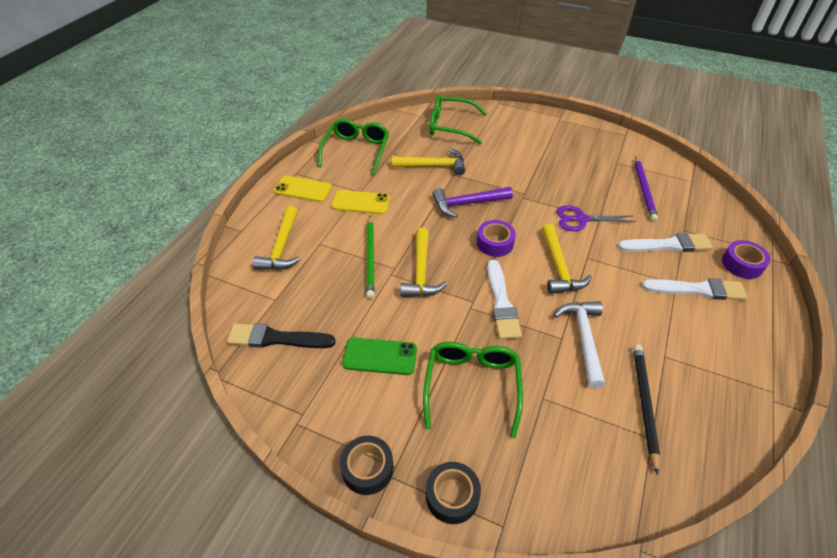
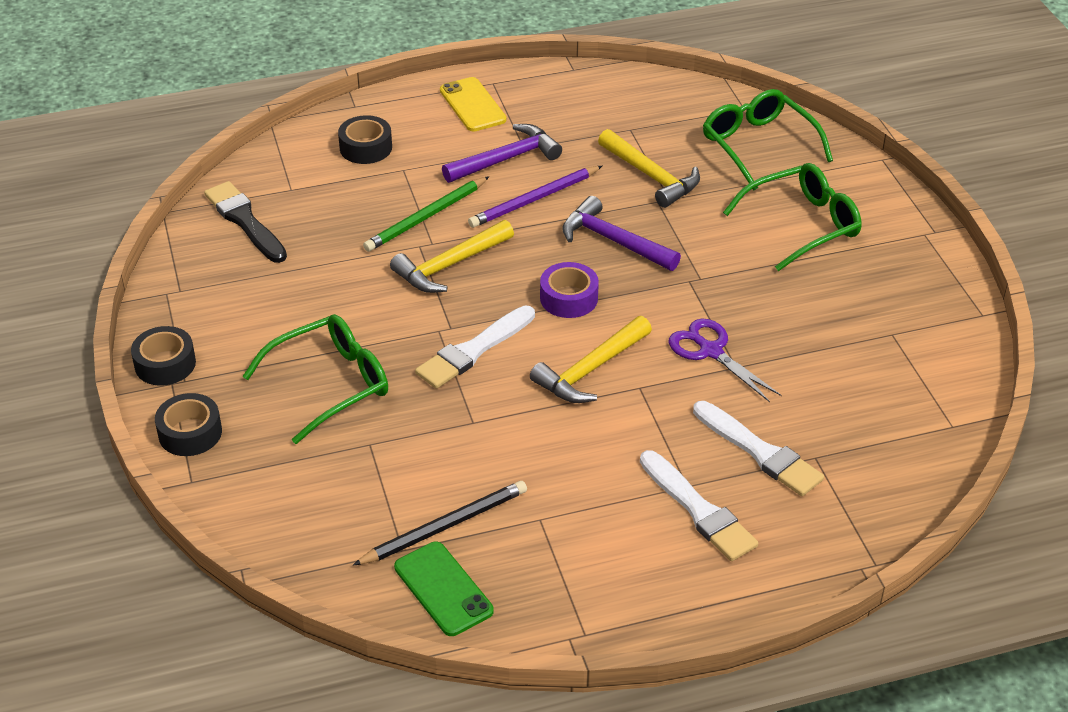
camera: 50 degrees right, 5 degrees down
(282, 247) = (366, 148): yellow hammer -> black tape
(356, 151) = (595, 101): green glasses -> green glasses (802, 225)
(361, 202) = (506, 159): yellow phone -> purple hammer
(380, 356) = (298, 301): green phone -> green phone (443, 589)
(584, 339) = (491, 440): white hammer -> none
(644, 190) = (860, 385): purple pencil -> purple pencil (534, 200)
(742, 264) = (808, 538): purple tape -> none

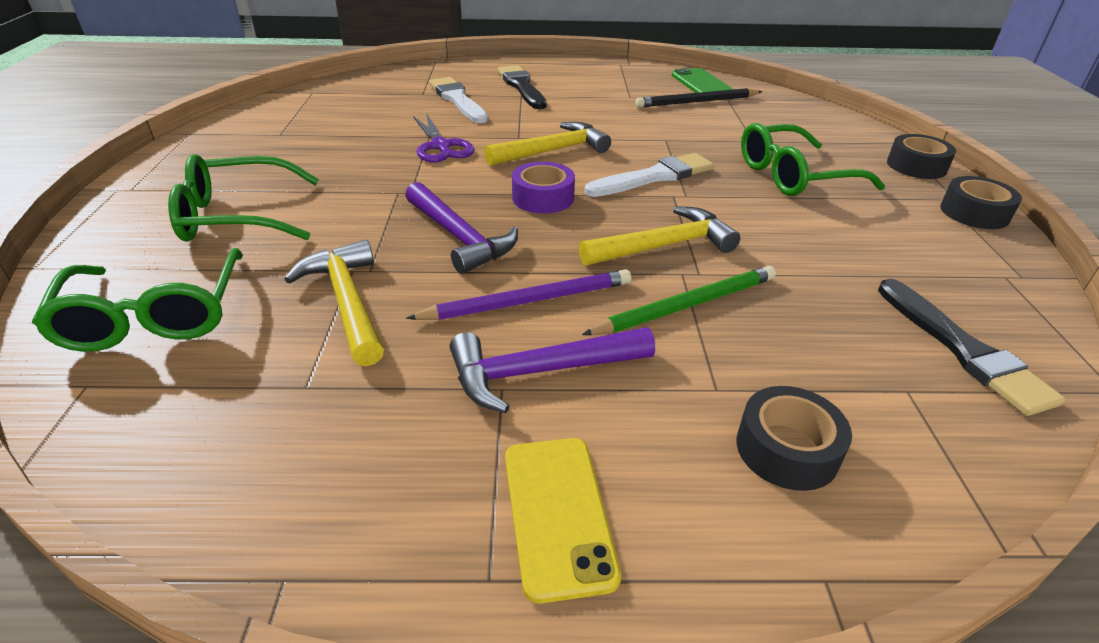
camera: 165 degrees left, 5 degrees down
(699, 510) = (522, 87): white brush -> black brush

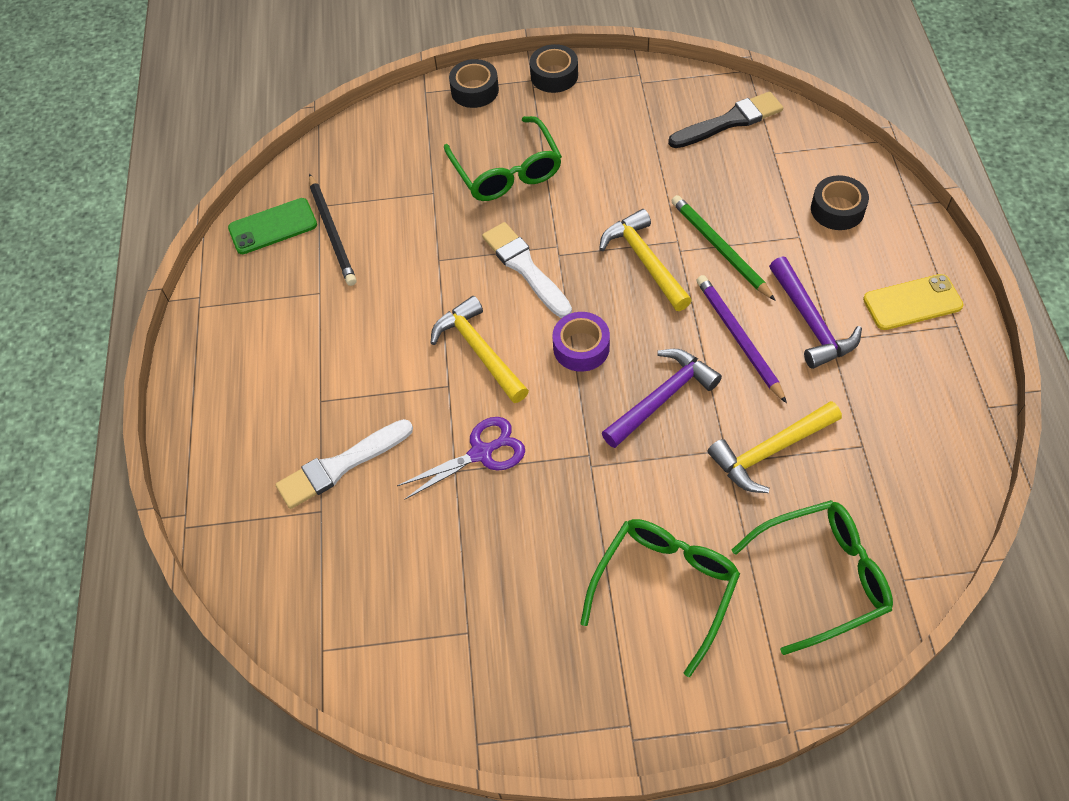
camera: 90 degrees left, 20 degrees up
(237, 216) = (665, 588): green glasses -> green glasses turned 135 degrees counterclockwise
(522, 87) = (290, 404): black brush -> none

